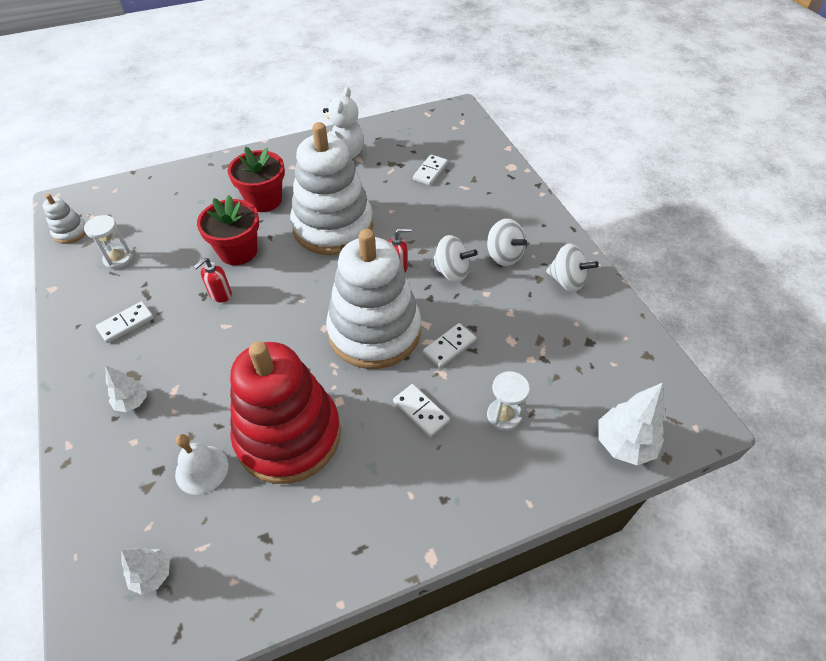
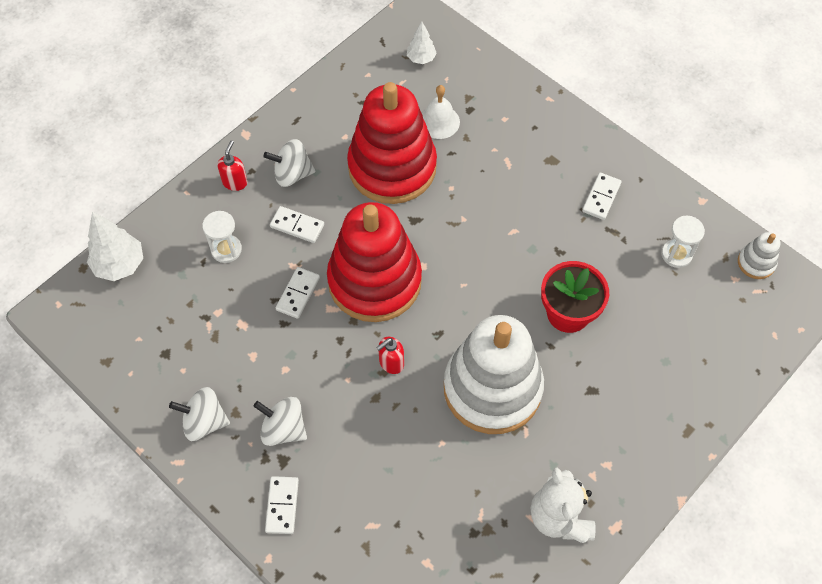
camera: 155 degrees right, 10 degrees up
(132, 402) = (532, 142): white tree -> none
(220, 295) = (544, 258): red soap dispenser -> red soap dispenser (235, 182)
(264, 200) = (597, 394): red flower pot -> none
(374, 331) = (374, 281): white stacking toy -> red stacking toy
(430, 171) = (429, 536): white domino -> white domino (282, 505)
(451, 272) = (332, 381): white spinning top -> white spinning top (292, 174)

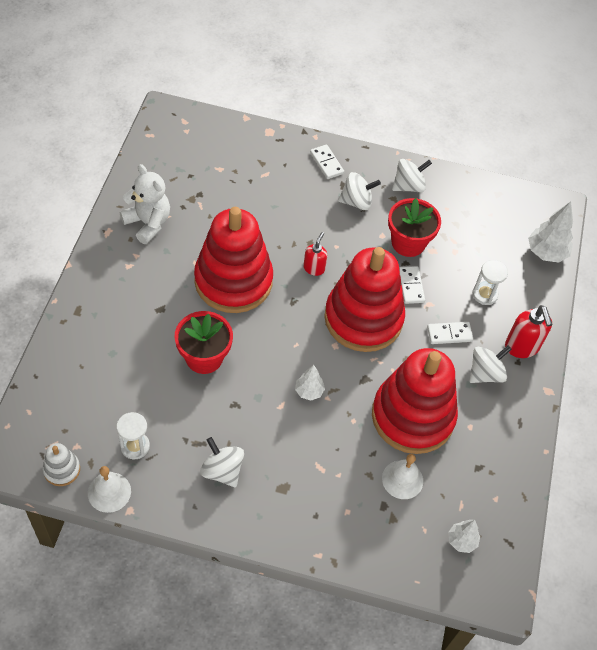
camera: 145 degrees right, 5 degrees down
(235, 182) = (522, 347): red soap dispenser -> red soap dispenser, size x1.59
(262, 346) = (408, 243): none -> red flower pot
(478, 232) = (309, 391): none -> white tree
(492, 388) = (233, 281): white stacking toy -> red stacking toy
(601, 197) = (222, 471): white domino -> white spinning top
(716, 224) = (109, 492): none -> white bell

